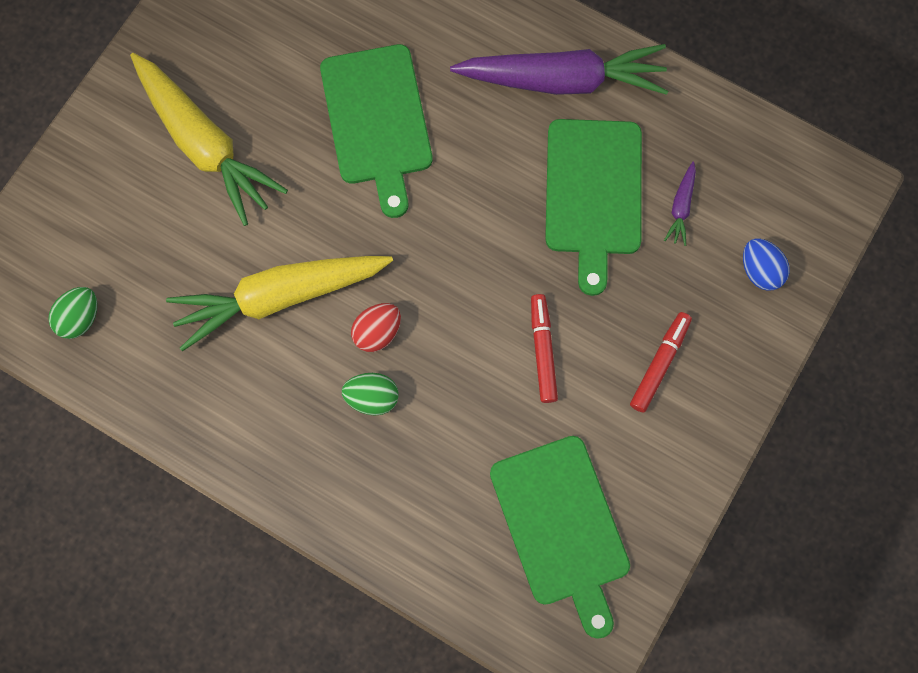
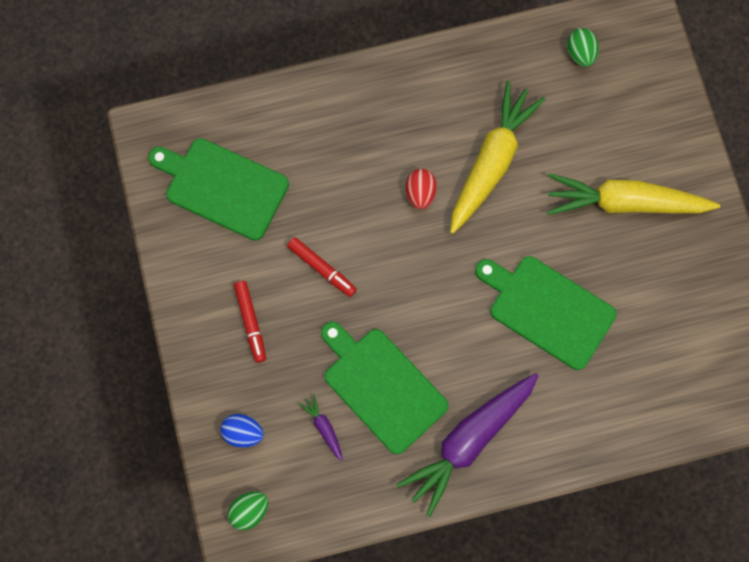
camera: 135 degrees right, 0 degrees up
(372, 397) = (387, 158): green egg -> green egg (249, 511)

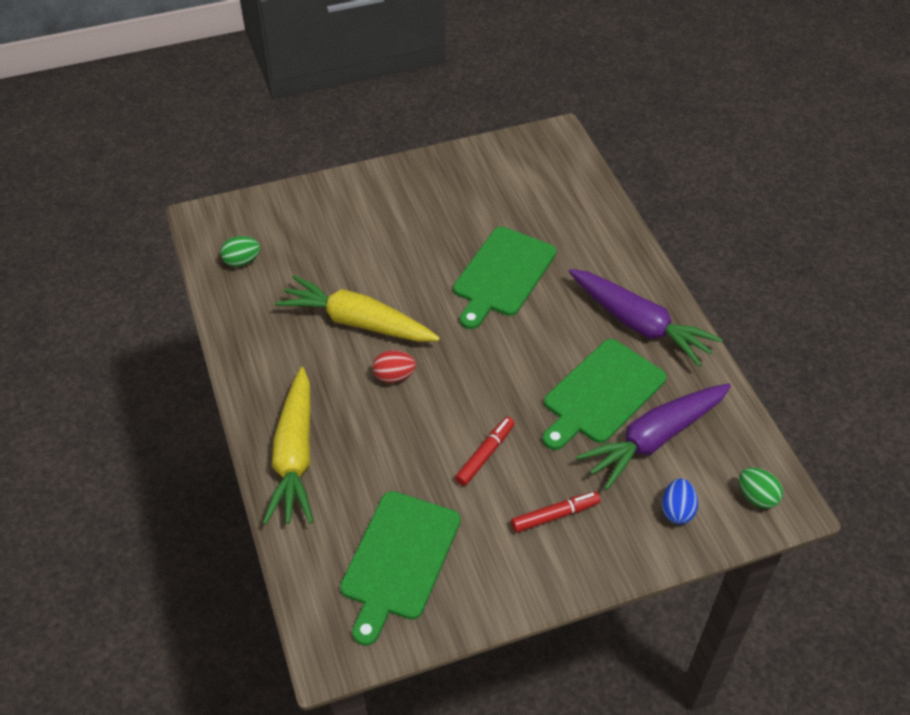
camera: 95 degrees left, 25 degrees down
(324, 428) = (654, 439): purple carrot -> purple carrot, size x2.47
(625, 203) = (393, 226): yellow carrot -> yellow carrot (295, 456)

